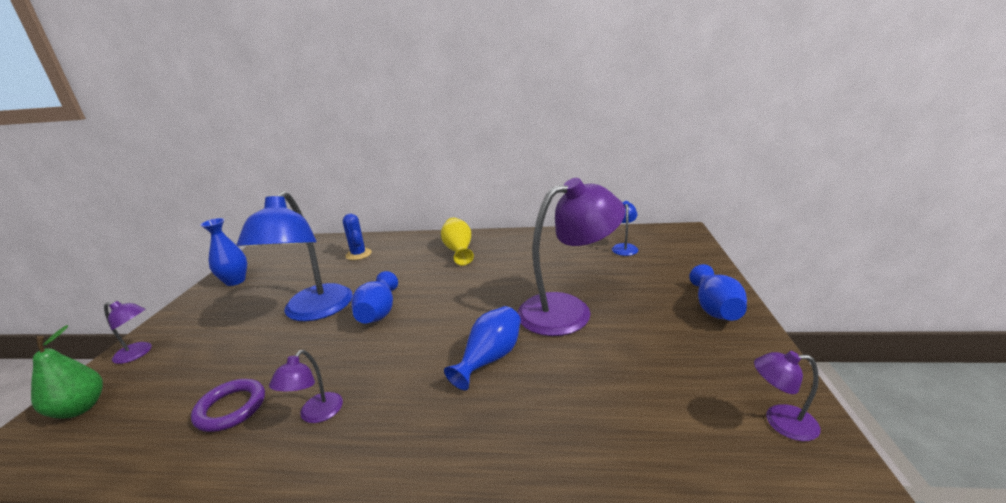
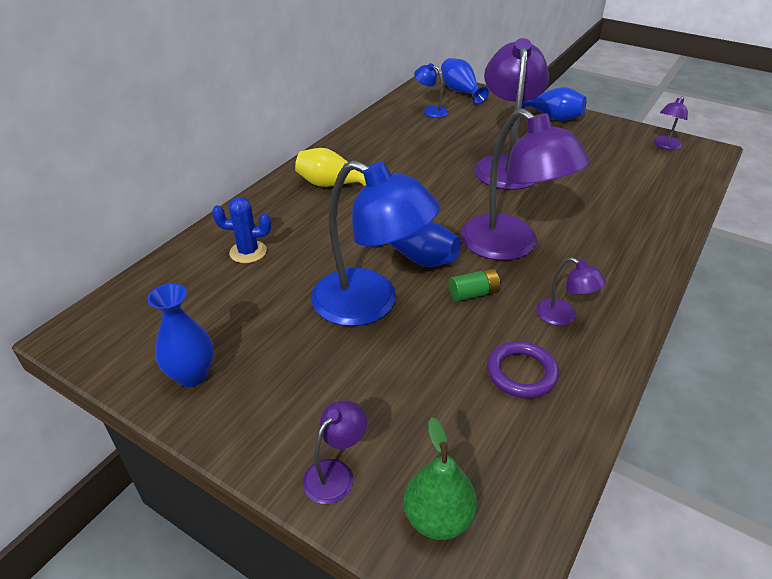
camera: 65 degrees left, 15 degrees up
(338, 352) = (473, 293): none -> green battery
(421, 352) = (511, 246): none -> purple lamp
(490, 358) = (545, 216): blue vase -> blue vase (460, 92)

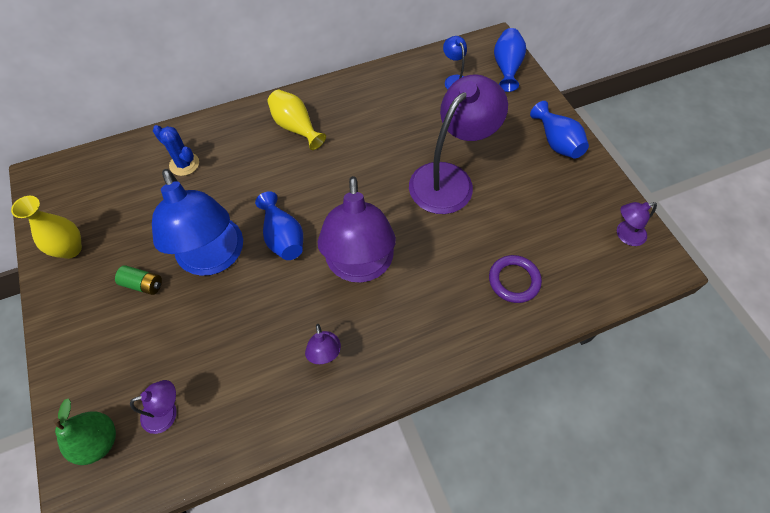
camera: 35 degrees right, 20 degrees up
(192, 375) = (70, 249): blue vase -> yellow vase
(335, 473) = (78, 372): purple lamp -> purple lamp (167, 413)
(473, 293) = (286, 293): green battery -> green battery (143, 284)
(521, 373) = (246, 379): purple ring -> purple ring (514, 280)

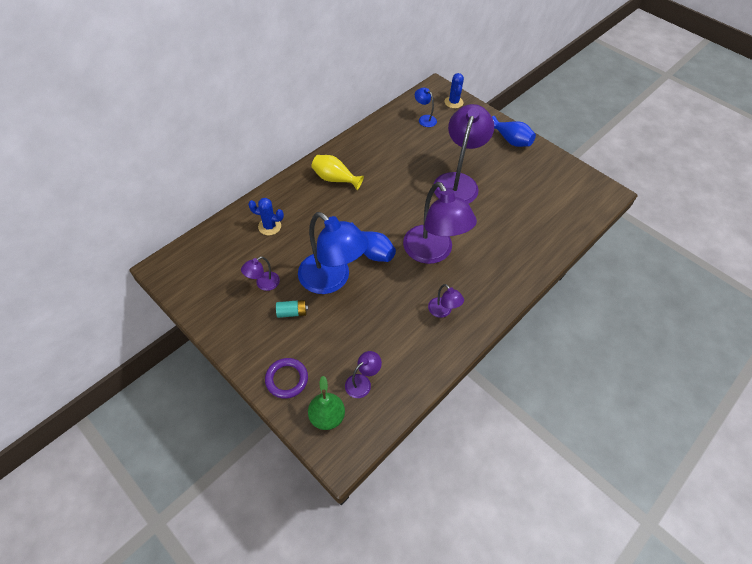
camera: 25 degrees left, 5 degrees down
(70, 249) = (222, 308): yellow vase -> none
(143, 284) = (292, 312): green battery -> turquoise battery
(506, 68) = (453, 102): blue vase -> blue cactus
(514, 280) = (531, 230): purple ring -> purple ring (287, 379)
(625, 235) = (580, 183): purple lamp -> purple lamp (263, 284)

